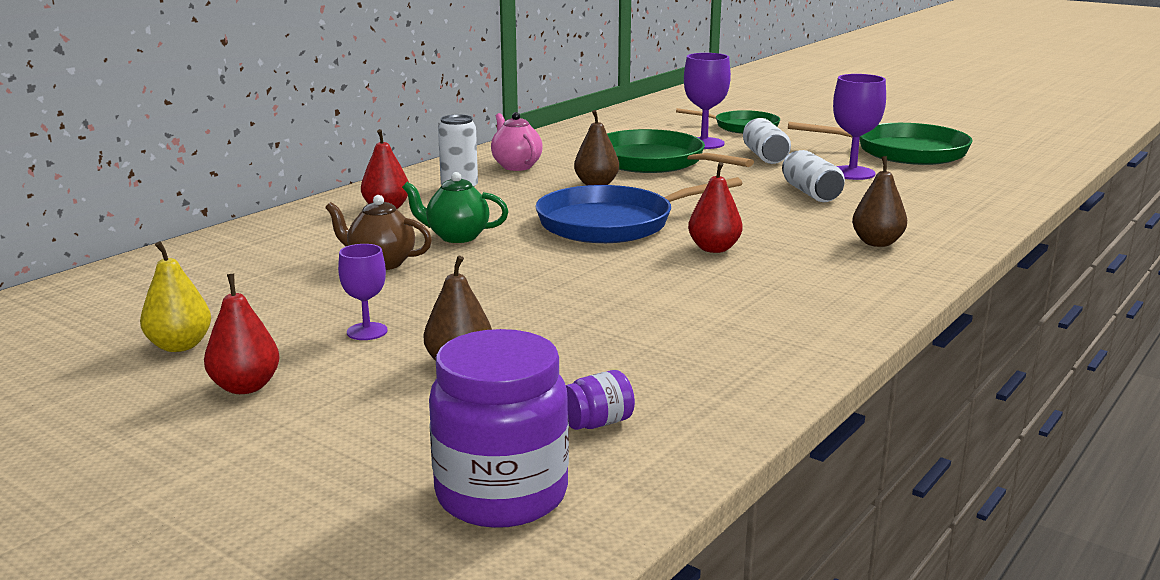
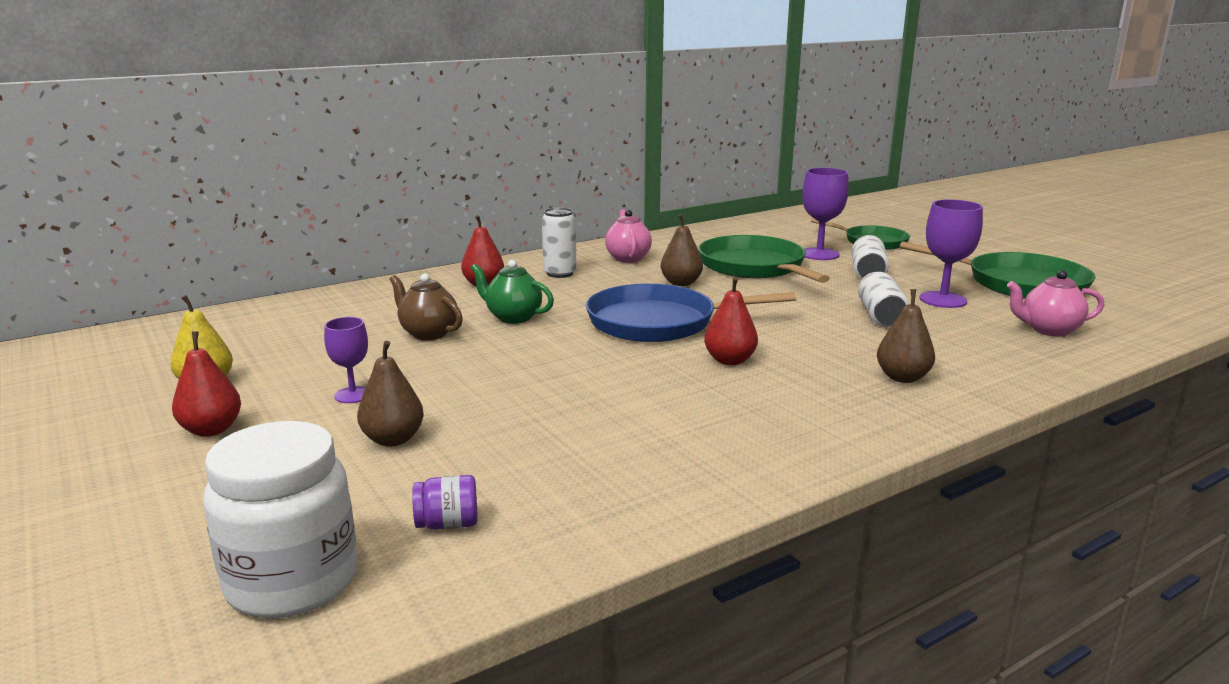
camera: 20 degrees right, 0 degrees up
(501, 495) = (292, 581): purple jar -> white jar
(960, 189) = (1048, 330): none -> pink teapot

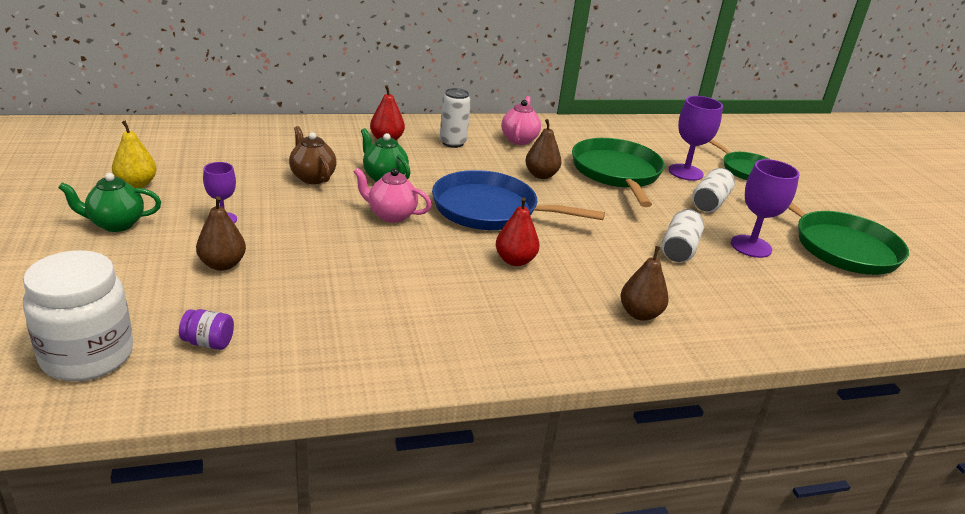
camera: 15 degrees right, 10 degrees up
(211, 430) = (116, 224): red pear -> green teapot
(1048, 330) = (816, 302): pink teapot -> pink teapot (391, 215)

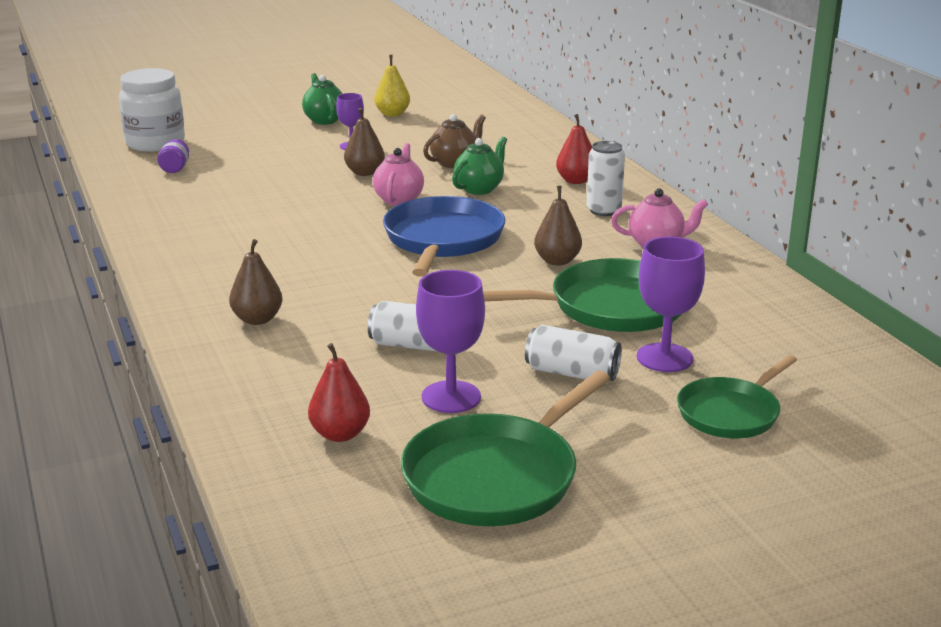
camera: 85 degrees right, 5 degrees down
(222, 264) = (280, 156): brown pear -> brown pear (365, 173)
(515, 260) = (338, 257): red pear -> red pear (340, 434)

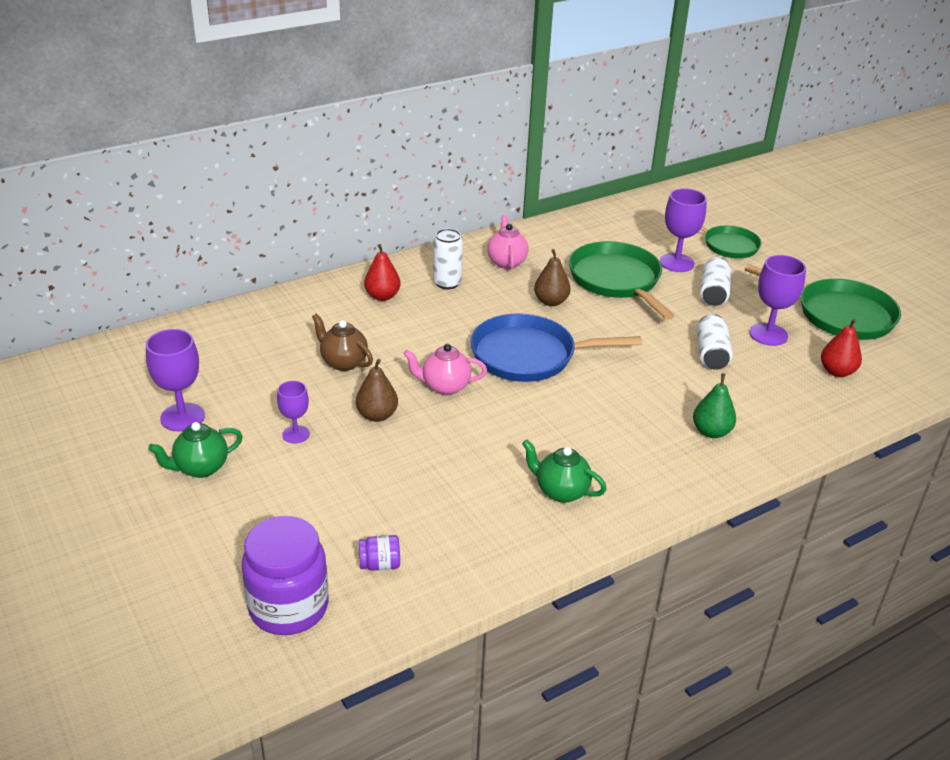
camera: 100 degrees left, 10 degrees up
(155, 143) = (288, 607): white jar -> purple jar
(257, 319) = (711, 432): brown pear -> green pear
(392, 114) = (182, 417): yellow pear -> purple goblet
(479, 189) = (410, 344): green teapot -> green teapot (561, 491)

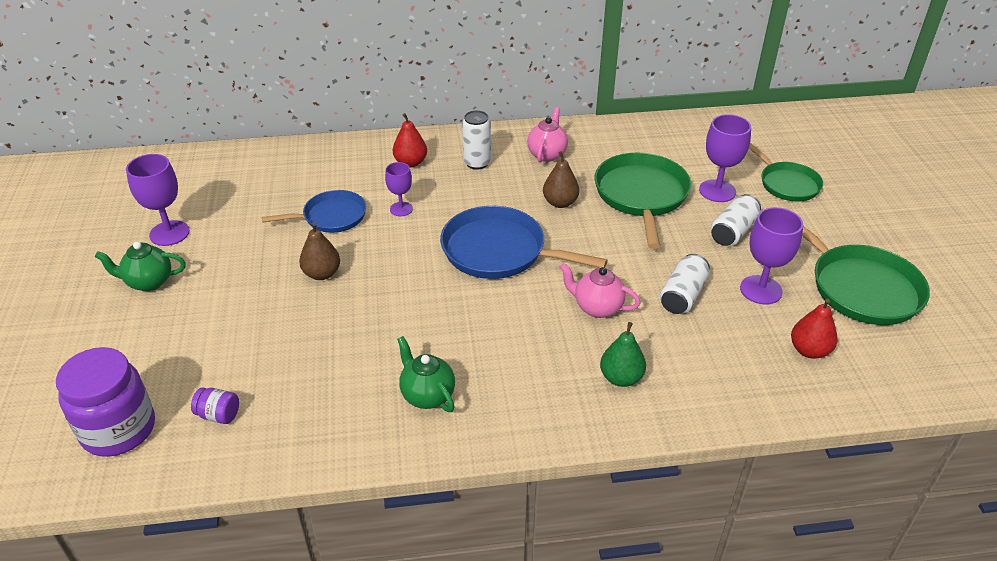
camera: 25 degrees right, 5 degrees up
(296, 434) = (243, 273): purple goblet -> purple goblet (401, 209)
(343, 362) = (331, 217): brown teapot -> blue pan
(445, 387) = (400, 262): pink teapot -> pink teapot (597, 307)

